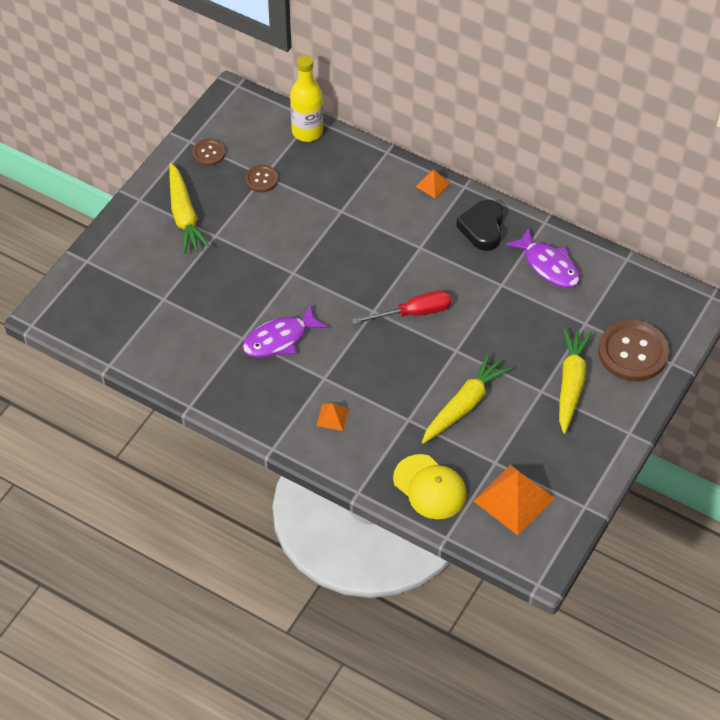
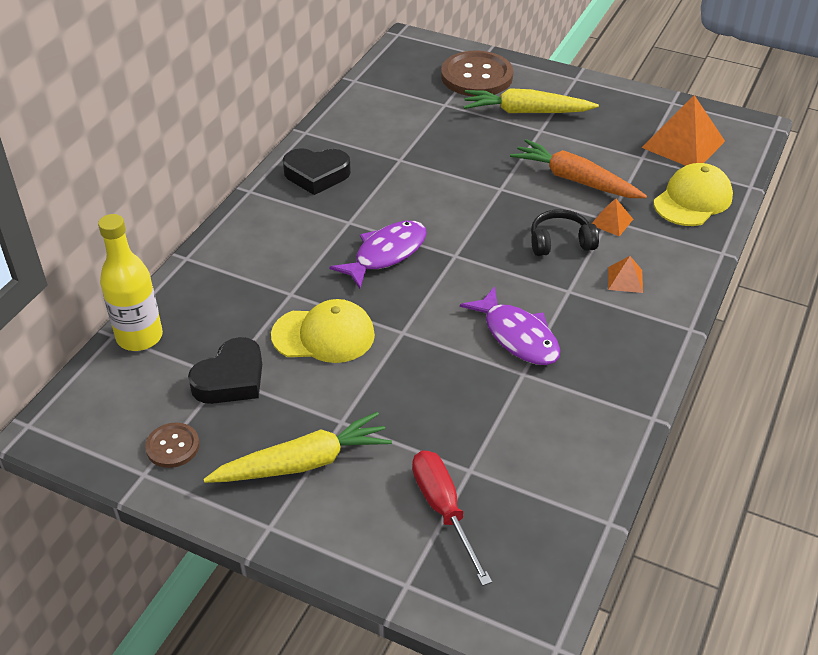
camera: 95 degrees left, 10 degrees down
(261, 179) = (231, 379): brown button -> black heart
(295, 228) = (324, 335): none -> yellow cap
(382, 381) = (560, 242): none -> black headphones
(413, 313) = (452, 222): red screwdriver -> red screwdriver (443, 510)
(432, 185) = (246, 216): orange pyramid -> orange pyramid (611, 222)
(464, 405) = (575, 180): yellow carrot -> orange carrot
(548, 265) = (368, 128): purple fish -> purple fish (386, 254)

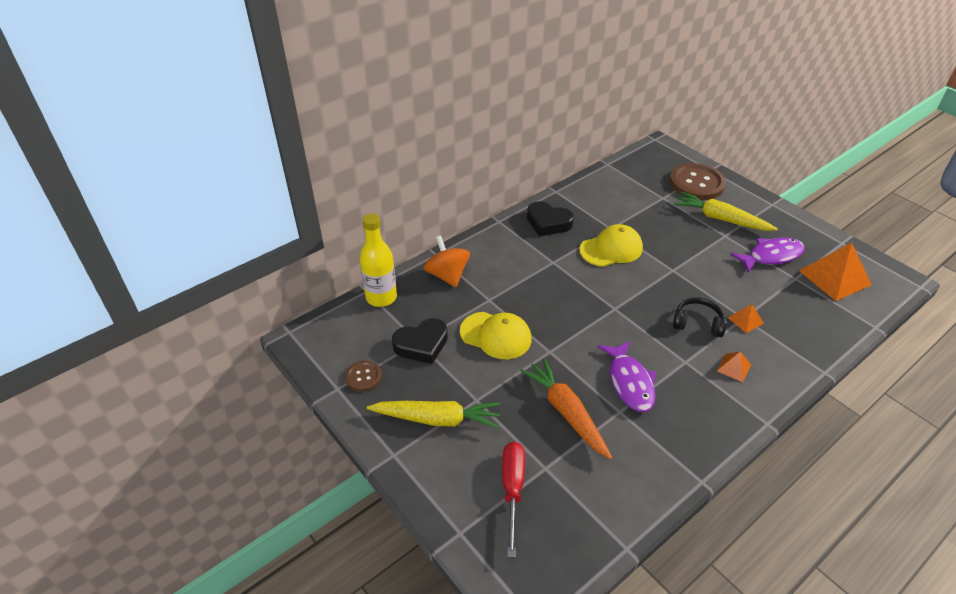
camera: 25 degrees right, 0 degrees up
(217, 280) = (447, 275): none -> orange spinning top
(386, 254) = (567, 292): purple fish -> purple fish (771, 256)
(575, 180) = (732, 280): orange carrot -> orange carrot (566, 412)
(693, 200) = (820, 323): yellow cap -> yellow cap (611, 249)

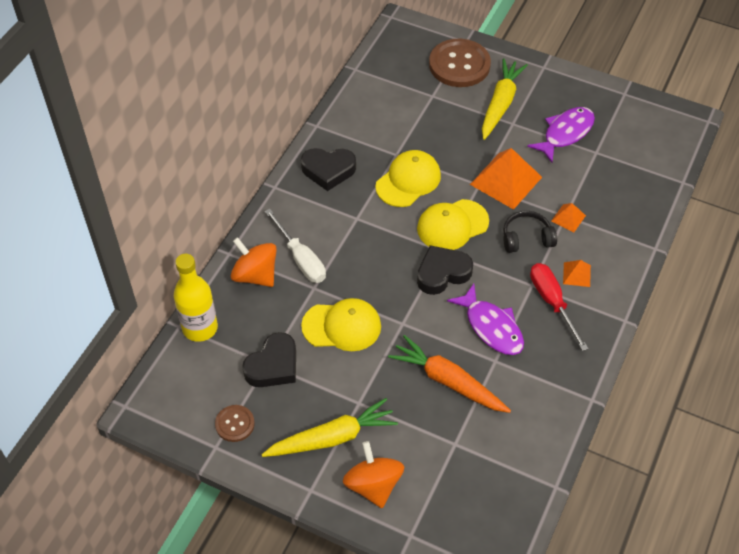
camera: 25 degrees left, 10 degrees up
(450, 473) = (373, 485): none -> orange spinning top
(490, 276) = (301, 259): none -> white screwdriver
(512, 490) = (436, 476): red screwdriver -> red screwdriver (552, 302)
(606, 325) = (442, 273): none -> black heart
(633, 292) = (452, 225): none -> yellow cap
(720, 219) = (500, 104): yellow carrot -> yellow carrot turned 105 degrees clockwise
(834, 277) = (631, 138): orange pyramid -> orange pyramid (506, 180)

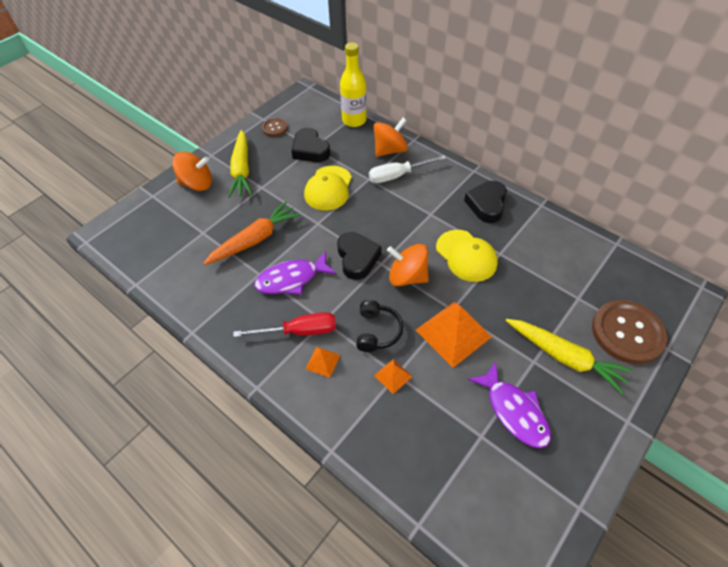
camera: 105 degrees right, 0 degrees up
(452, 225) = (407, 276): yellow cap -> orange spinning top

